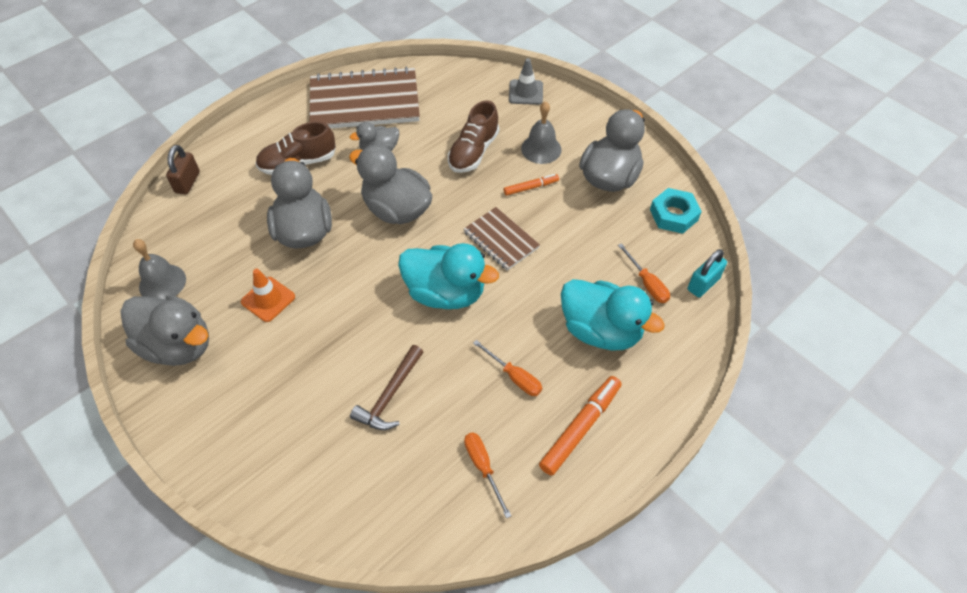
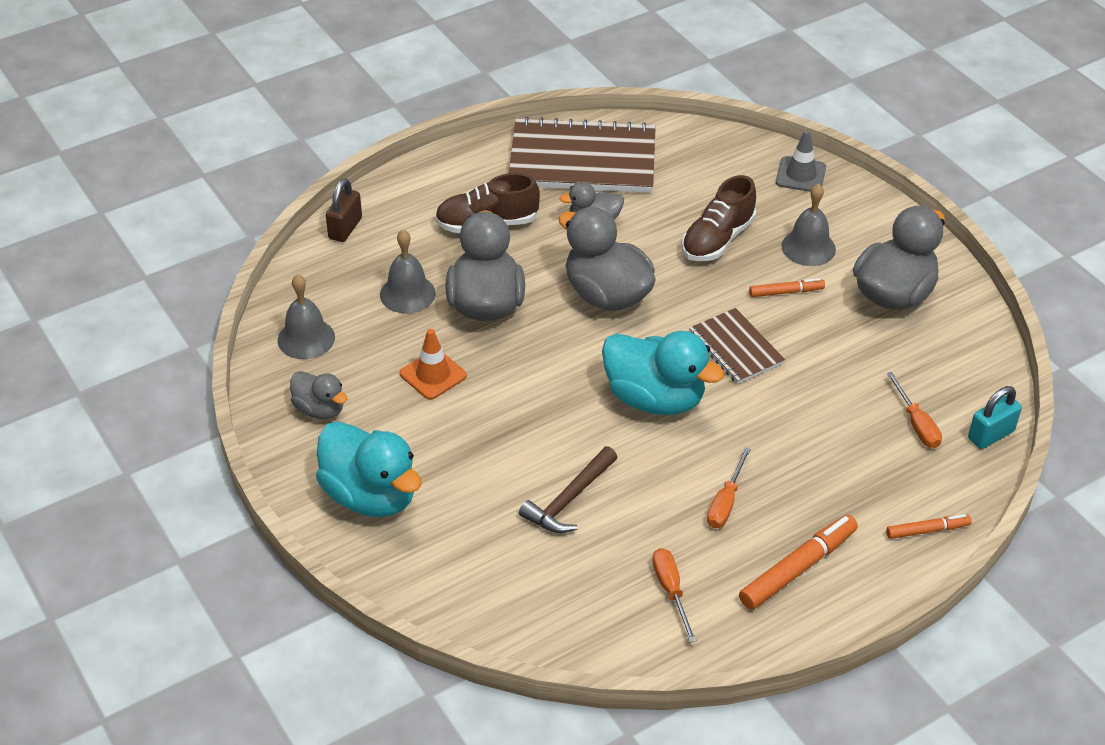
camera: 10 degrees right, 10 degrees down
(178, 345) = (320, 409): grey duck -> grey duck, size x0.55
(241, 231) = (407, 294): none -> grey bell
(514, 377) = (725, 502): orange screwdriver -> orange screwdriver turned 60 degrees clockwise
(601, 330) = (845, 468): turquoise duck -> turquoise duck (371, 496)
(673, 215) = (970, 350): turquoise nut -> none
(673, 375) = (927, 530): none -> orange marker

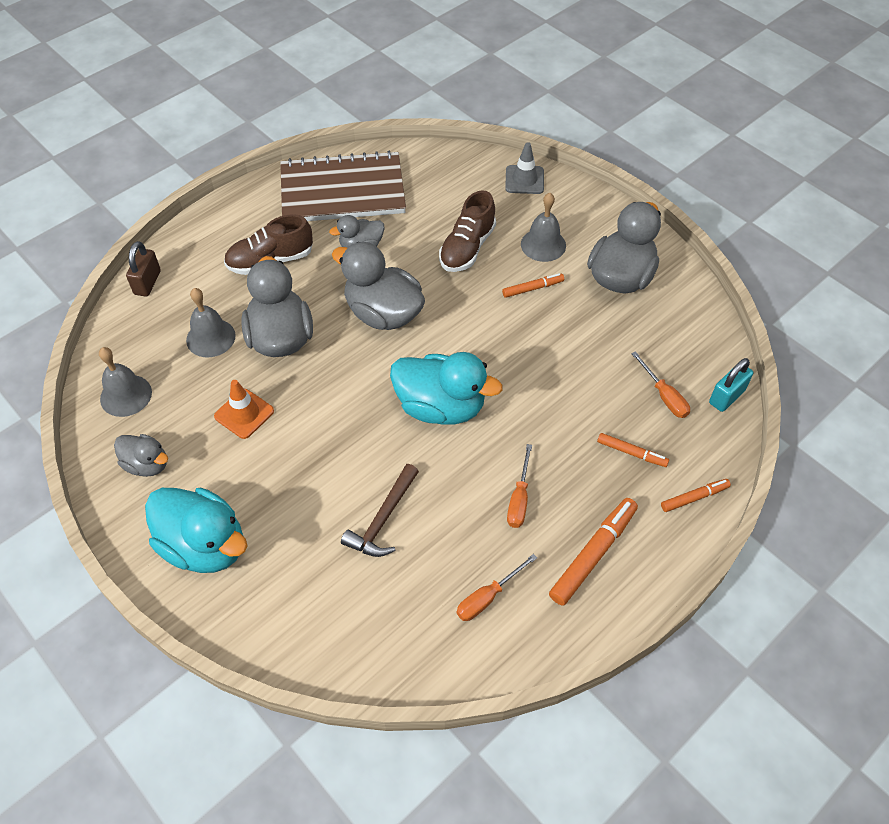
camera: 10 degrees left, 10 degrees up
(671, 591) = (488, 597): orange screwdriver -> orange screwdriver turned 105 degrees counterclockwise
(736, 348) = (501, 347): brown notebook -> none
(865, 476) = (631, 453): none -> orange marker

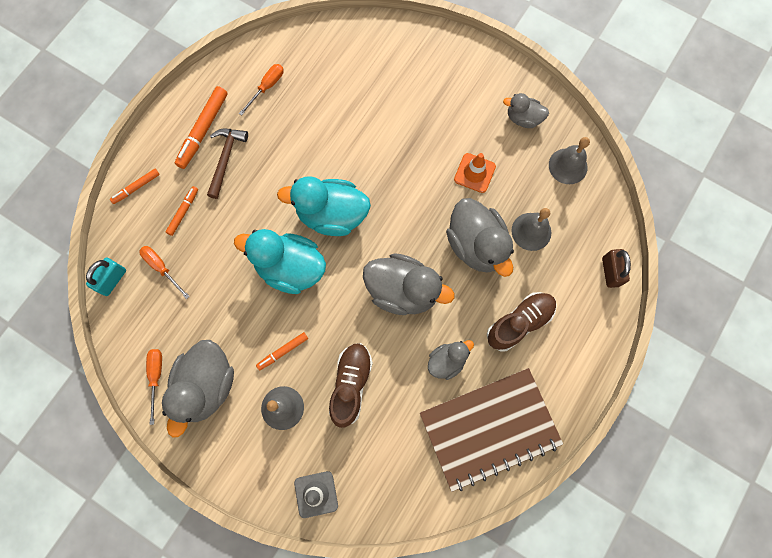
camera: 165 degrees right, 20 degrees up
(204, 546) = (457, 75): turquoise duck -> turquoise duck (290, 268)
(383, 519) = (348, 120): brown hammer -> brown hammer (225, 159)
(519, 499) = (259, 157): orange screwdriver -> orange screwdriver (156, 377)
(631, 453) = (183, 212): orange marker -> orange marker turned 105 degrees clockwise

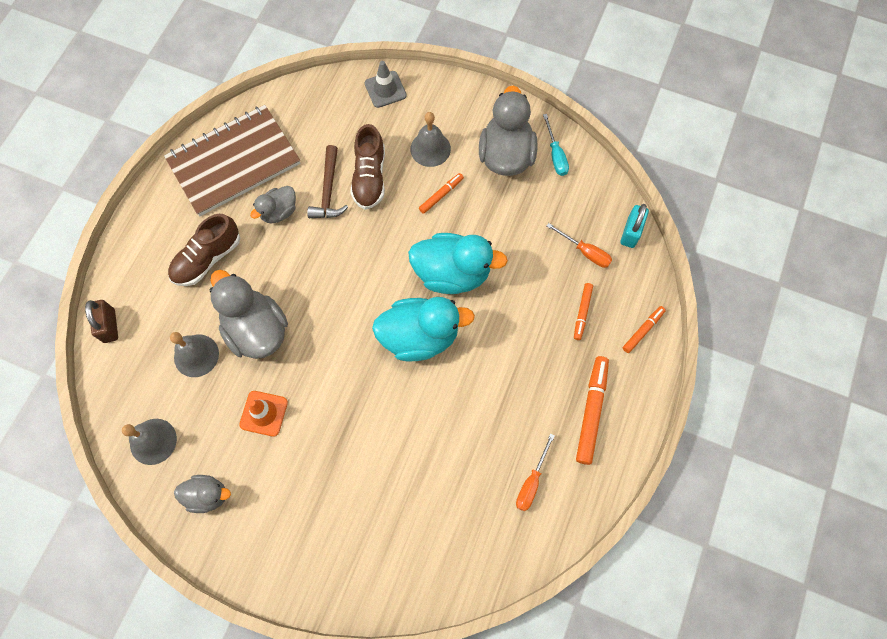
camera: 170 degrees right, 5 degrees down
(156, 377) = (555, 155): orange screwdriver -> turquoise screwdriver
(225, 159) = (554, 380): brown hammer -> brown hammer (328, 190)
(403, 291) = (331, 270): grey duck -> none

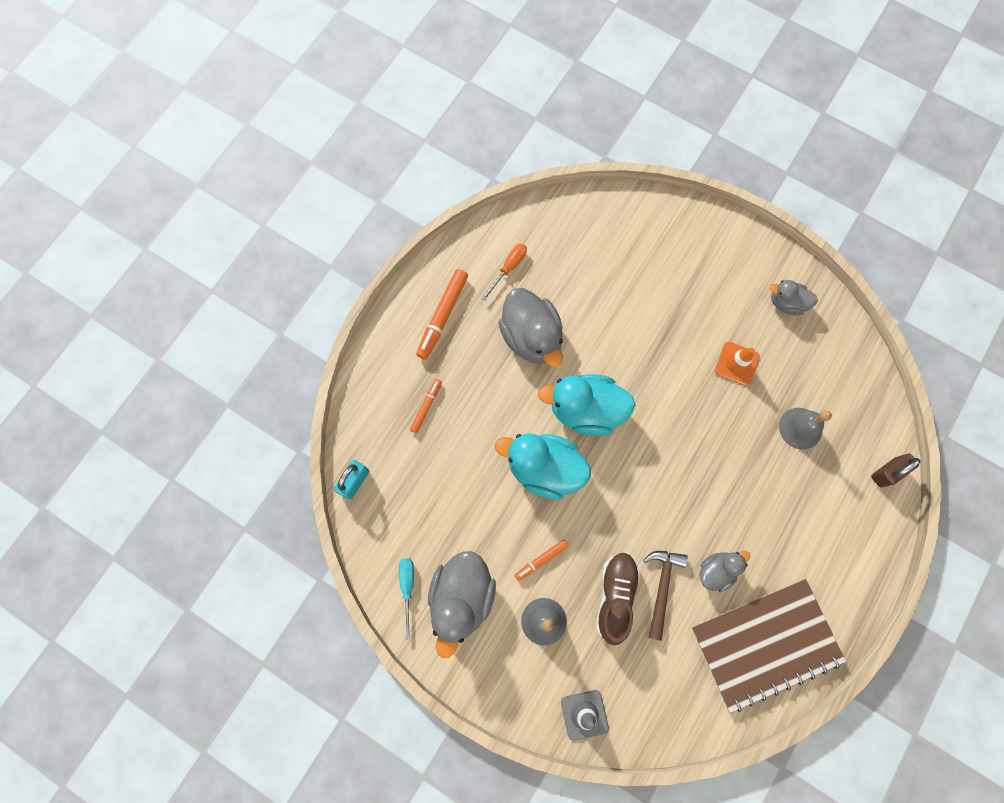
camera: 170 degrees left, 5 degrees up
(109, 326) = (887, 472): brown padlock -> brown padlock turned 60 degrees clockwise
(153, 441) = (836, 356): grey bell -> none
(207, 258) = (792, 528): brown shoe -> none
(256, 330) = (742, 443): grey duck -> grey duck (531, 337)
(585, 252) = (407, 468): orange screwdriver -> none
(643, 330) = (374, 380): orange marker -> none

